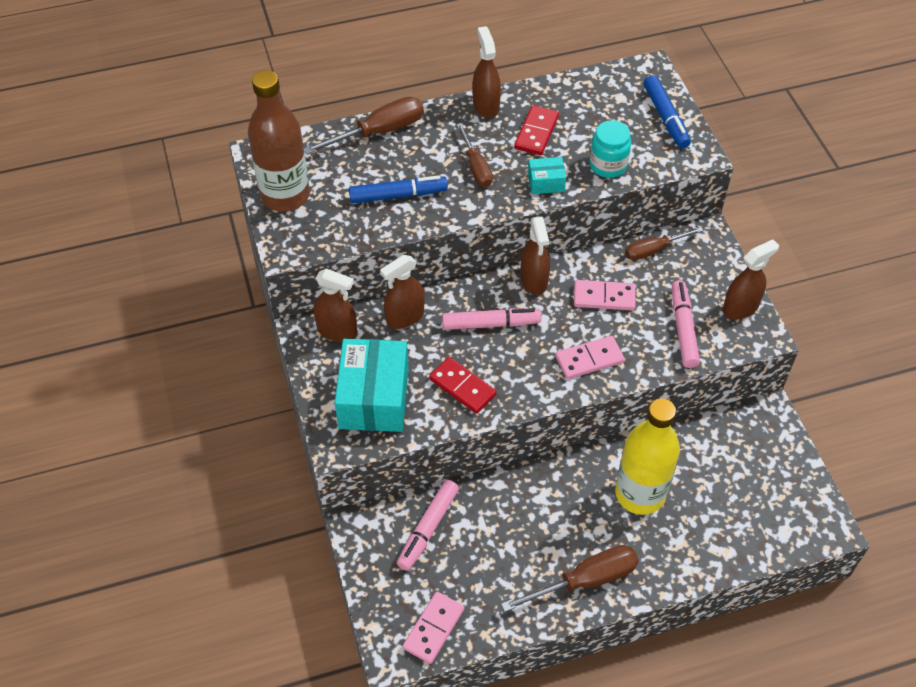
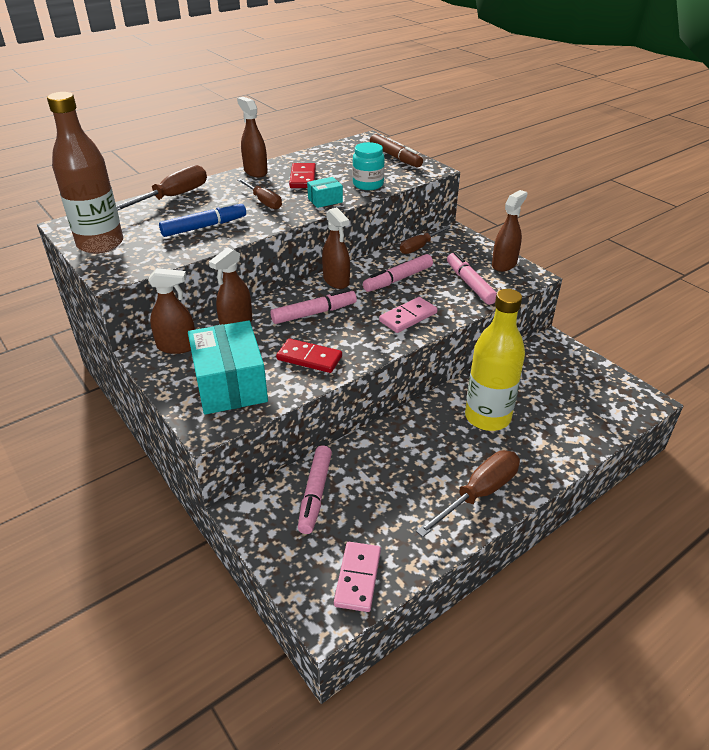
camera: 20 degrees left, 15 degrees down
(604, 297) = (398, 279): pink domino -> pink marker
(665, 117) = (395, 157): blue marker -> brown marker

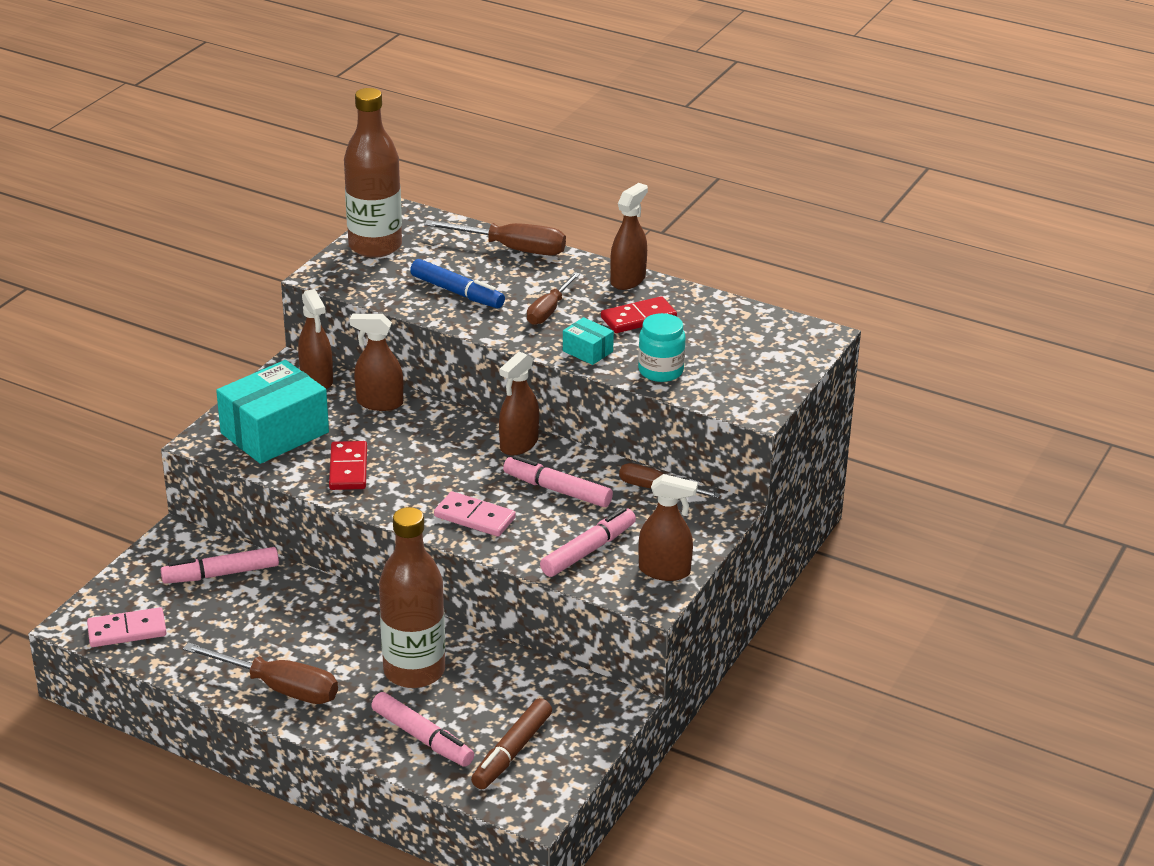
camera: 65 degrees right, 5 degrees down
(314, 313) = (436, 448): pink marker -> pink marker (422, 738)
(395, 157) = (772, 371): brown marker -> brown marker (512, 752)
(487, 417) = (414, 671): yellow bottle -> brown bottle

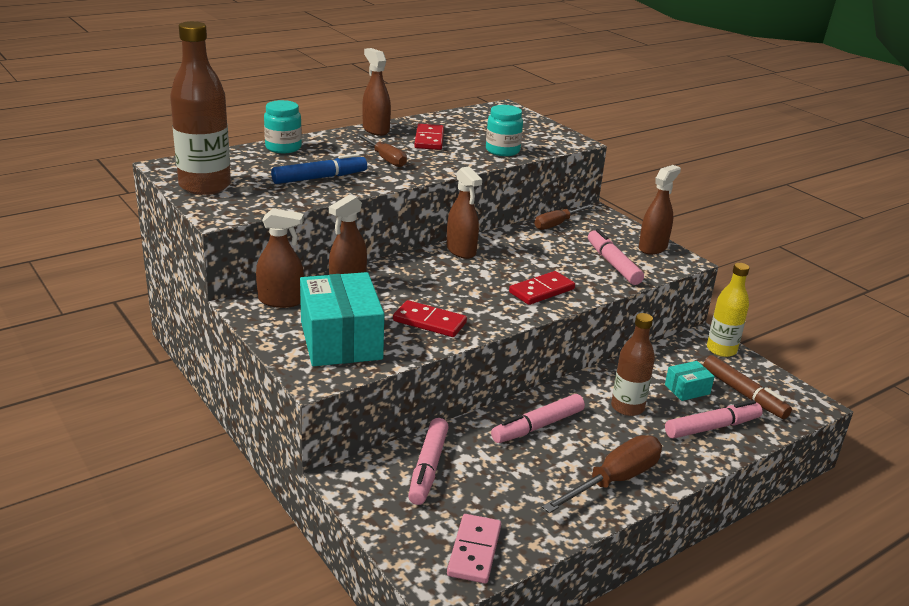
camera: 65 degrees left, 5 degrees down
(414, 671) = (627, 407): brown bottle -> brown bottle, size x0.63
(475, 517) = (541, 291): pink domino -> red domino
(512, 249) = (283, 148): brown screwdriver -> turquoise jar
(557, 490) = (531, 254): pink marker -> pink marker (537, 426)
(587, 351) = (454, 162): turquoise box -> turquoise box (687, 389)
(601, 720) = (721, 350): none -> yellow bottle

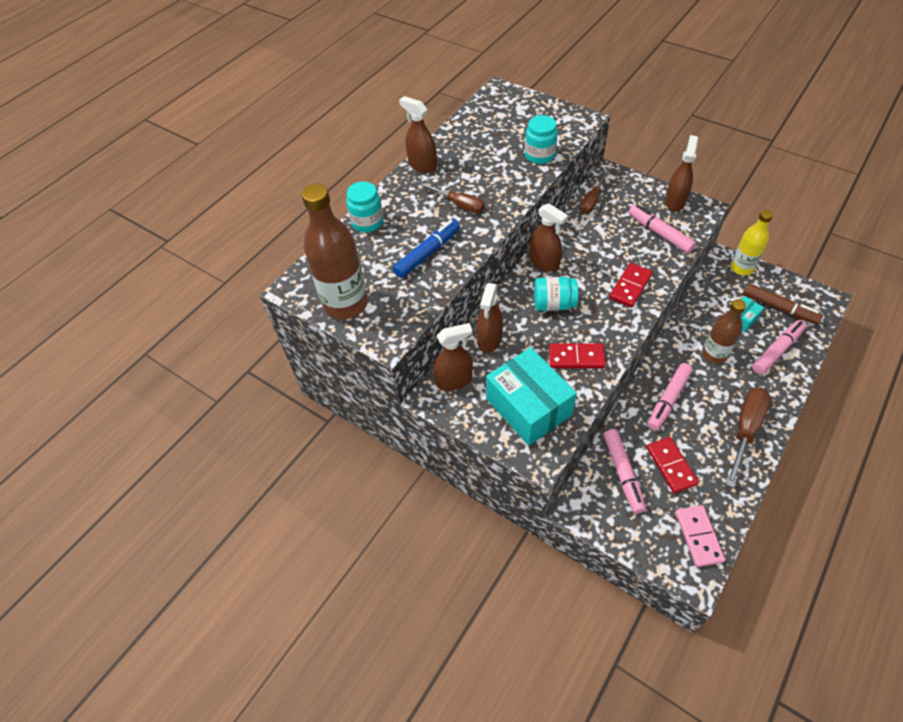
camera: 15 degrees left, 25 degrees up
(429, 139) = (473, 162): red domino -> red domino (671, 466)
(443, 280) = (553, 304): none -> turquoise jar

